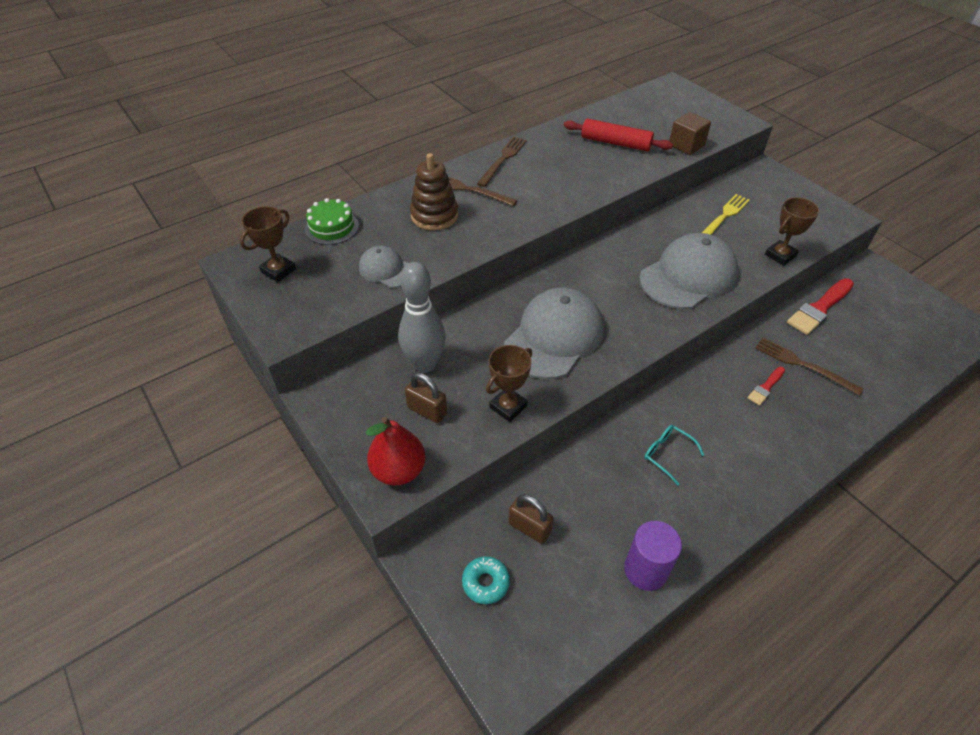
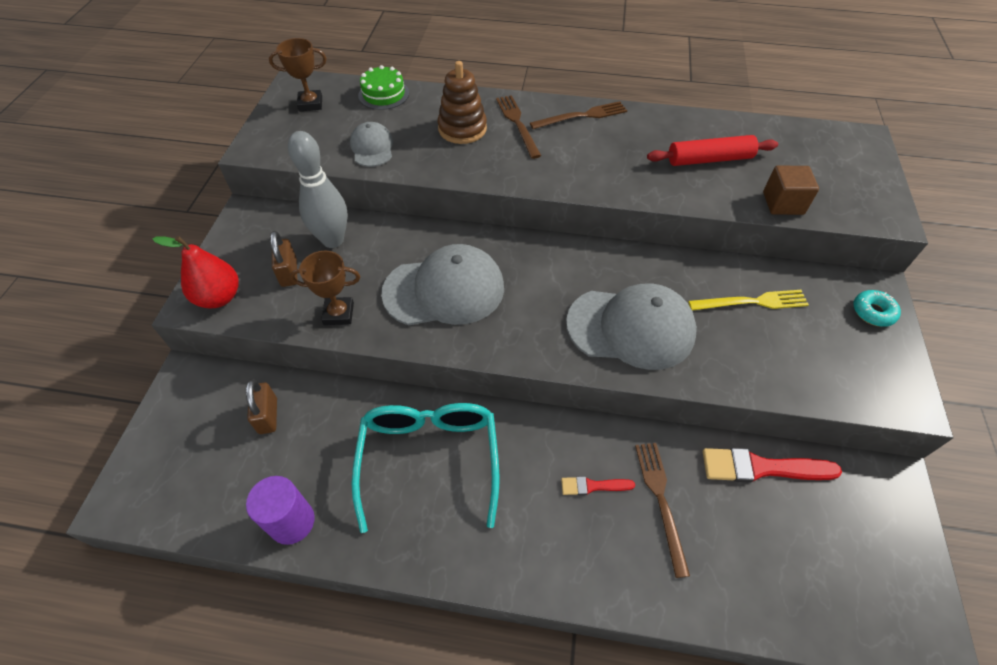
camera: 45 degrees right, 5 degrees up
(485, 582) = (196, 424): turquoise donut -> turquoise donut (873, 312)
(615, 143) = (709, 159): red rolling pin -> red rolling pin turned 75 degrees counterclockwise
(667, 454) = (429, 458): turquoise glasses -> turquoise glasses, size x2.35
(780, 255) = (758, 379): brown trophy -> none

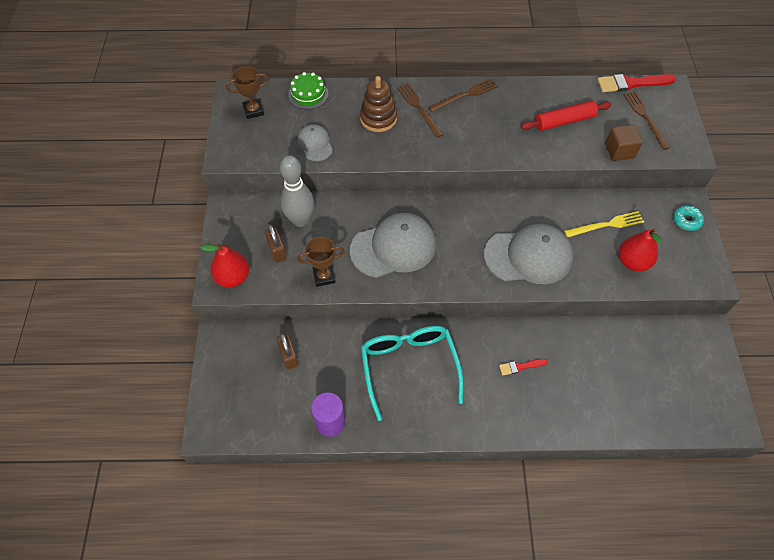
camera: 10 degrees left, 5 degrees up
(661, 501) = (565, 369): brown fork -> brown fork (645, 118)
(761, 468) = (625, 337): red brush -> red brush (631, 83)
(785, 357) = (632, 262): none -> red pear

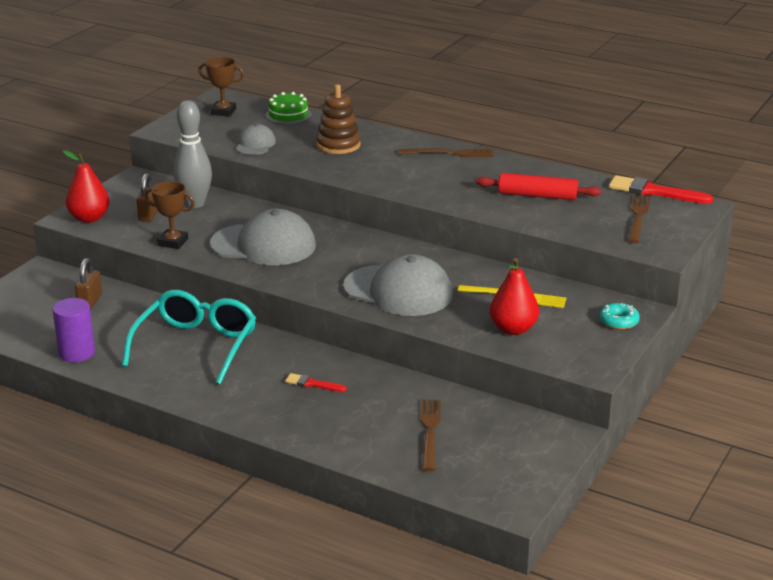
camera: 30 degrees right, 30 degrees down
(419, 109) = (388, 150): brown fork -> brown fork (430, 432)
(619, 151) = (575, 230): brown cube -> none

